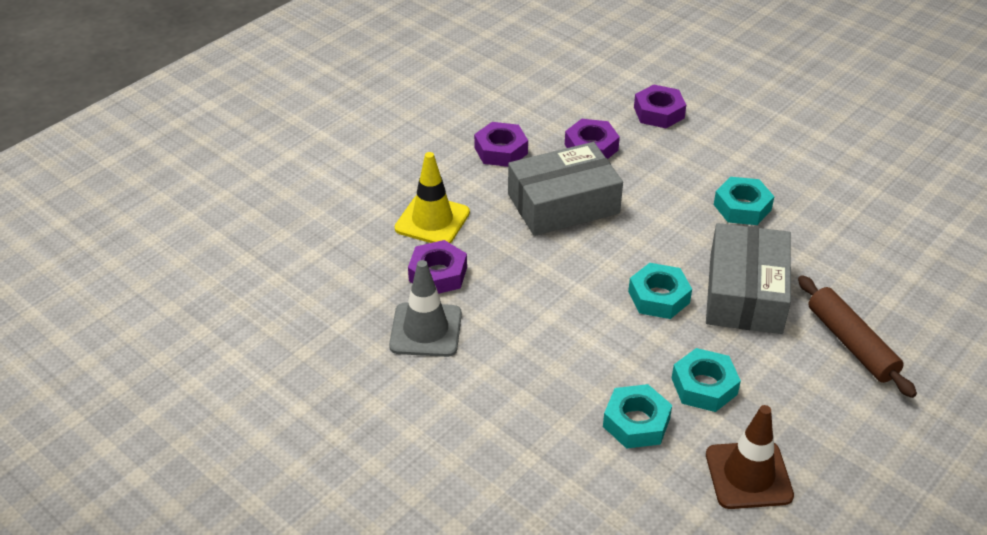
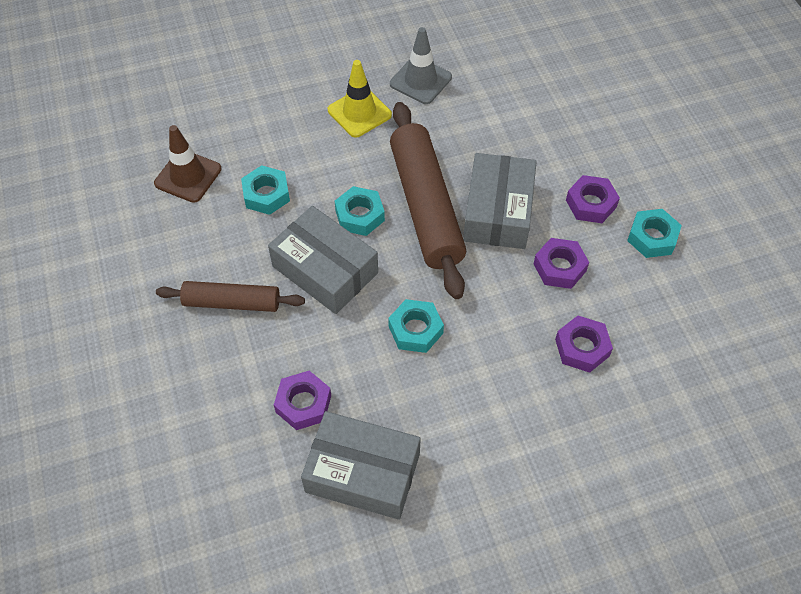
camera: 120 degrees right, 15 degrees up
(432, 220) = (528, 126): yellow traffic cone -> yellow traffic cone (359, 112)
(438, 274) = (469, 107): purple nut -> purple nut (303, 404)
(602, 254) = (425, 206): none -> brown rolling pin
(636, 422) = (268, 145): turquoise nut -> turquoise nut (652, 237)
(894, 186) = (362, 472): none -> grey box

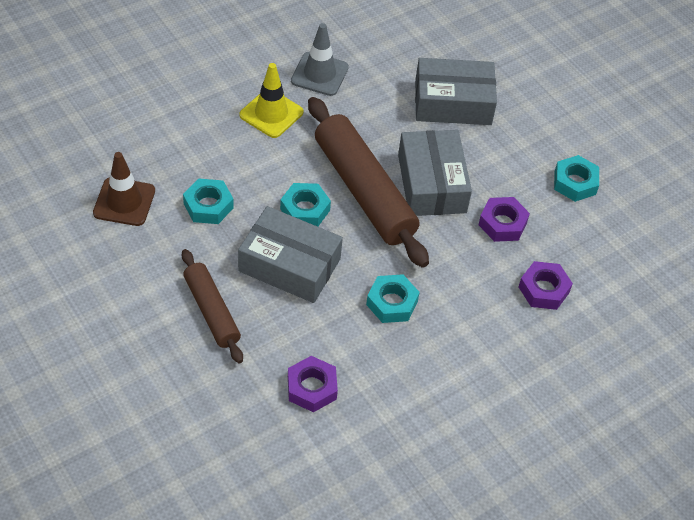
camera: 20 degrees left, 5 degrees down
(232, 302) = (212, 311): brown rolling pin -> brown rolling pin turned 75 degrees clockwise
(362, 472) = (386, 436): grey box -> grey box (453, 103)
(591, 203) = (512, 162): purple nut -> none

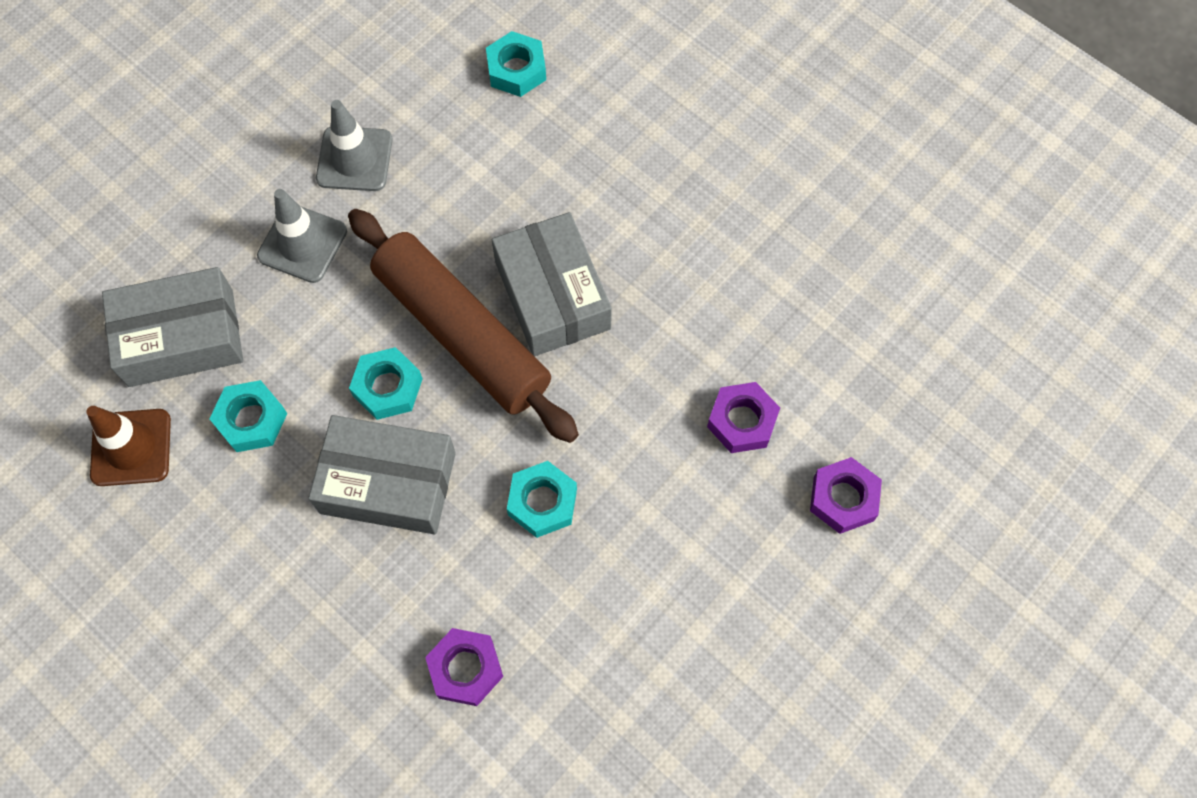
camera: 10 degrees left, 15 degrees up
(212, 311) = (298, 588): brown rolling pin -> none
(271, 114) = (302, 243): yellow traffic cone -> grey traffic cone
(453, 103) = (551, 155): grey box -> grey box (181, 337)
(502, 223) = (663, 332): purple nut -> purple nut (843, 498)
(575, 183) = (746, 238): turquoise nut -> turquoise nut (516, 70)

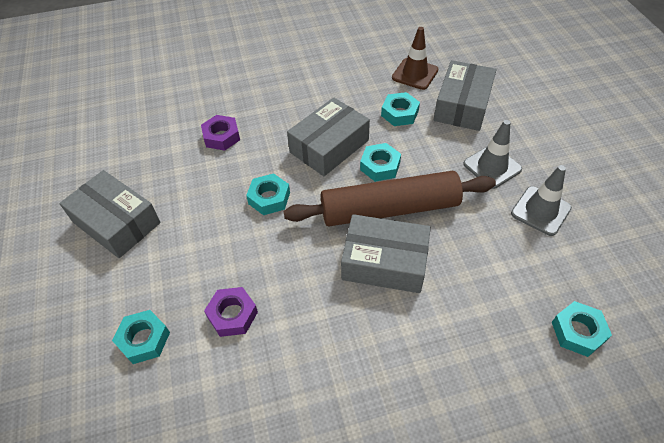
camera: 125 degrees right, 15 degrees down
(725, 689) = (116, 222): none -> grey box
(843, 498) = (144, 339): purple nut -> turquoise nut

